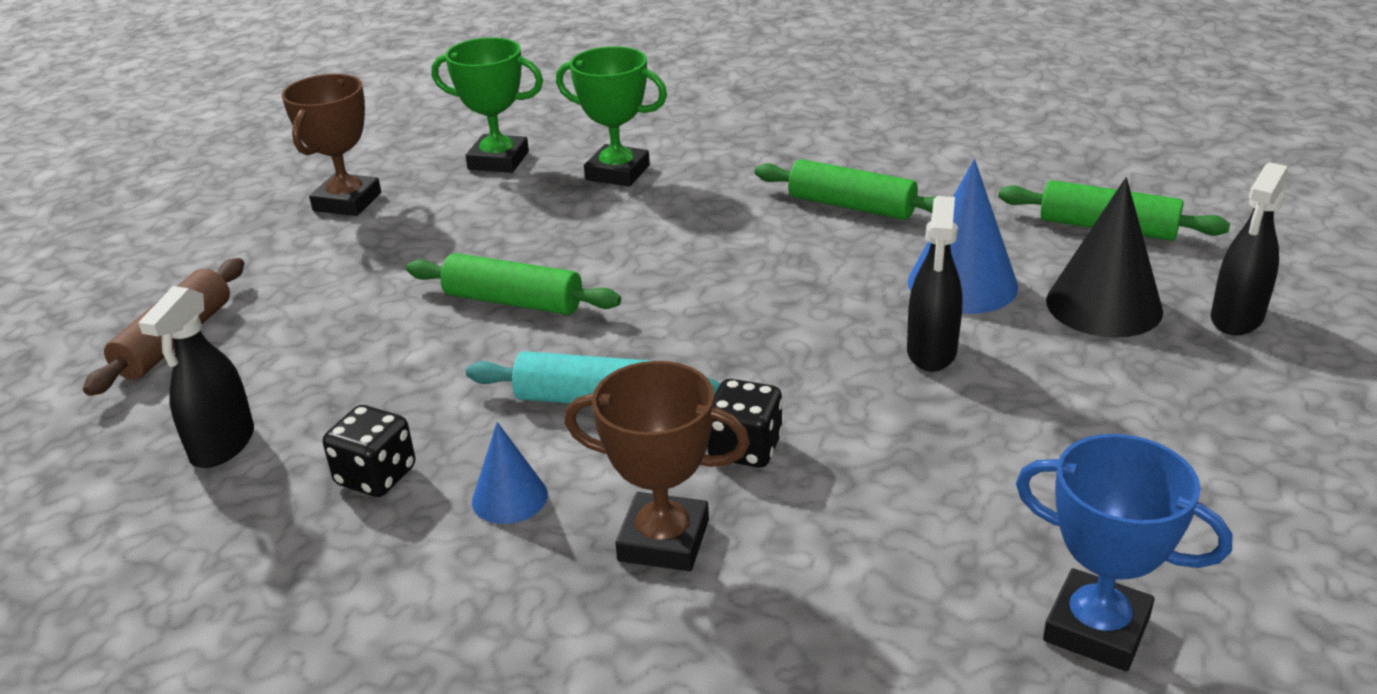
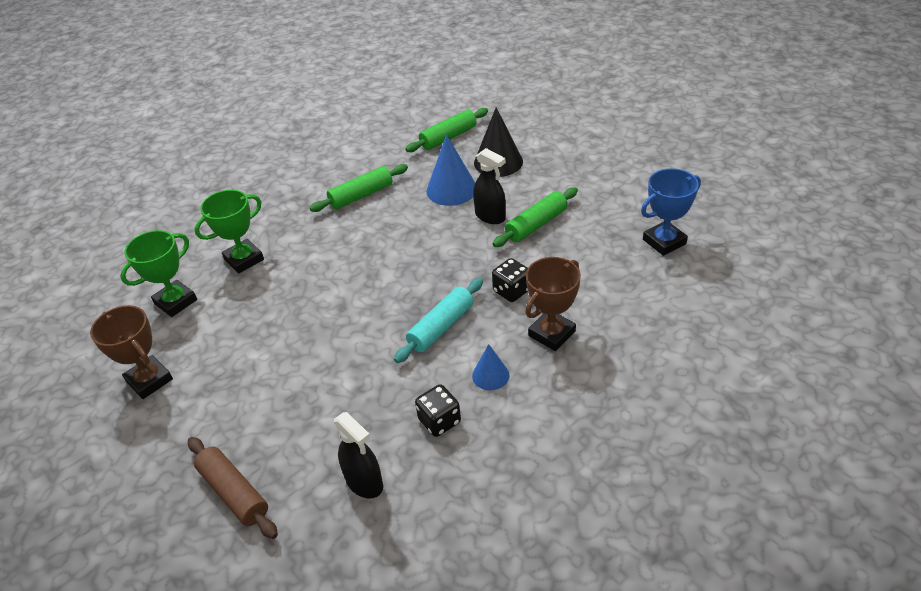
camera: 60 degrees left, 10 degrees up
(513, 301) = (332, 333): green rolling pin -> green rolling pin (536, 224)
(1236, 318) = (532, 137): black spray bottle -> none

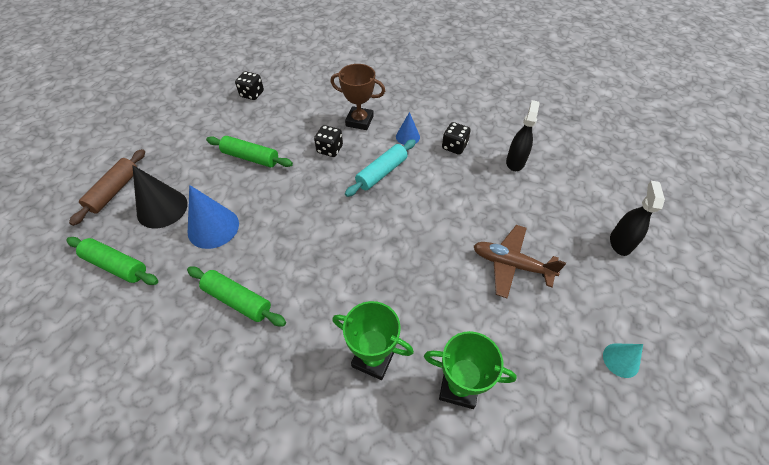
camera: 120 degrees left, 10 degrees up
(79, 427) = (621, 360): none -> turquoise cone
(149, 380) = (546, 338): brown trophy -> none
(234, 393) = (511, 265): none -> brown plane
(234, 492) = (572, 218): brown rolling pin -> brown rolling pin (114, 191)
(441, 327) = (381, 173): turquoise rolling pin -> turquoise rolling pin turned 60 degrees counterclockwise
(490, 216) = (247, 187): black spray bottle -> black spray bottle (620, 242)
(664, 241) = (252, 94): blue trophy -> black dice

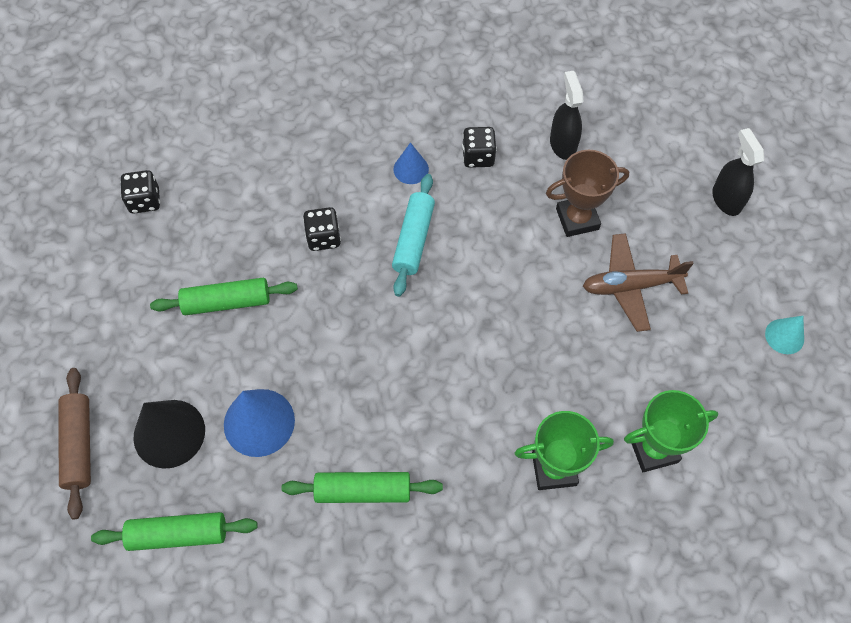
camera: 30 degrees left, 10 degrees up
(359, 121) = (331, 174): brown trophy -> brown trophy (577, 219)

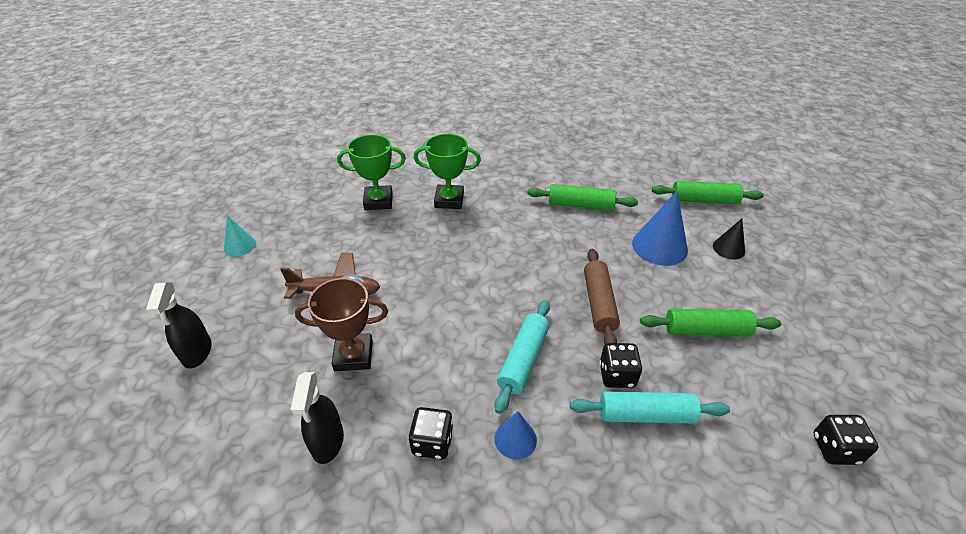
camera: 170 degrees left, 20 degrees down
(79, 445) = (797, 250): brown rolling pin -> brown rolling pin (599, 303)
(169, 433) = (728, 248): black cone -> black cone, size x0.57
(300, 205) = (646, 415): none -> turquoise rolling pin

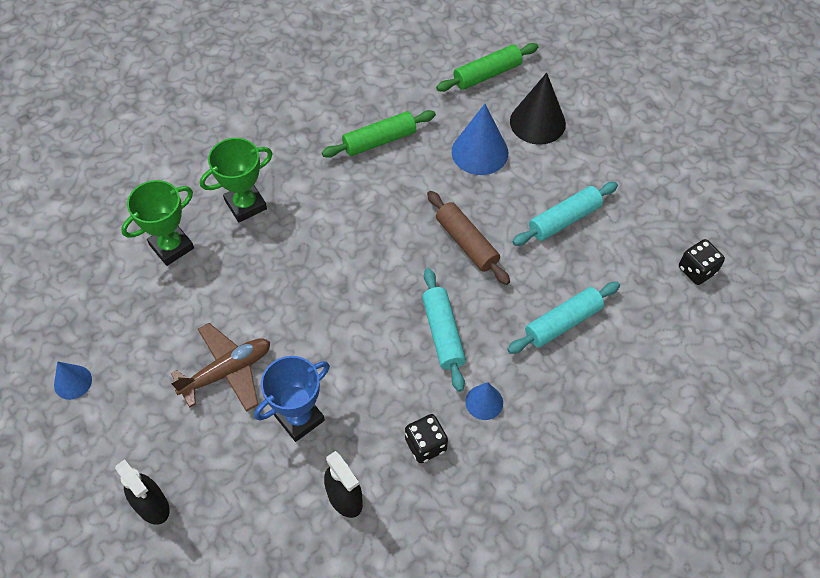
camera: 35 degrees left, 15 degrees up
(240, 245) = (73, 382): turquoise cone -> blue cone
(353, 355) = (299, 418): brown trophy -> blue trophy
(617, 375) = (522, 302): black dice -> none
(706, 330) = (564, 220): green rolling pin -> turquoise rolling pin
(728, 248) = (537, 122): black cone -> black cone, size x1.76

